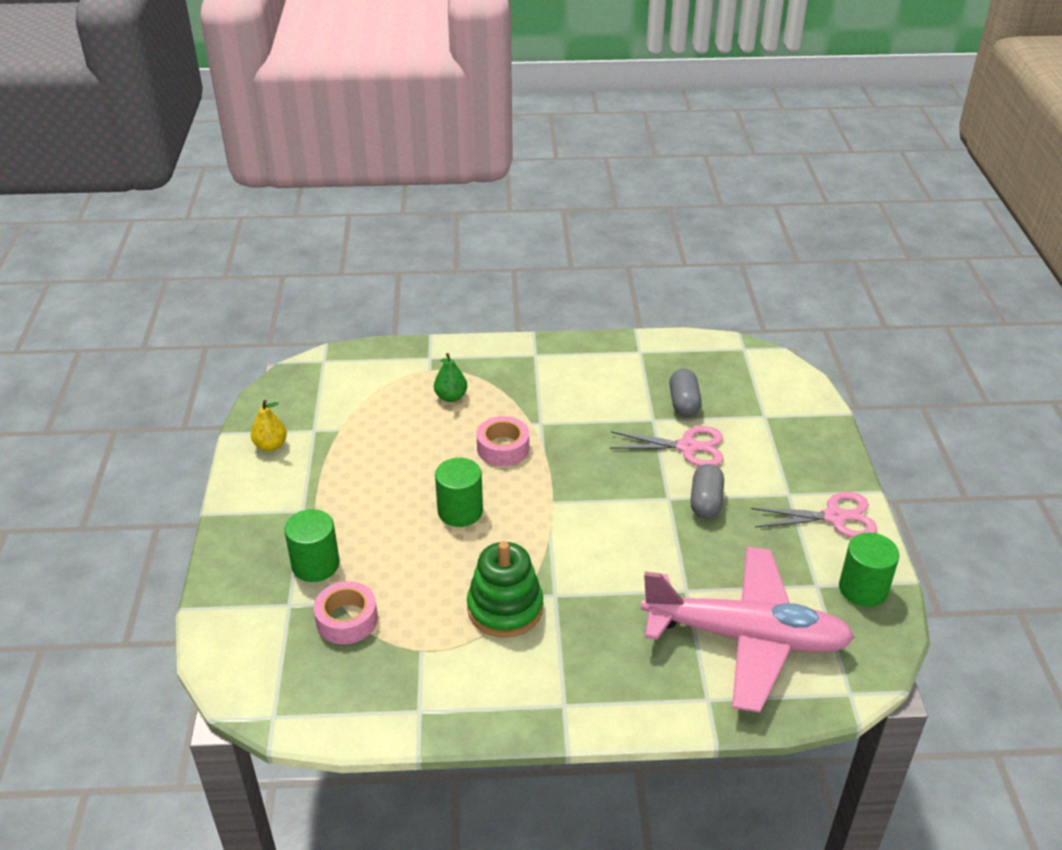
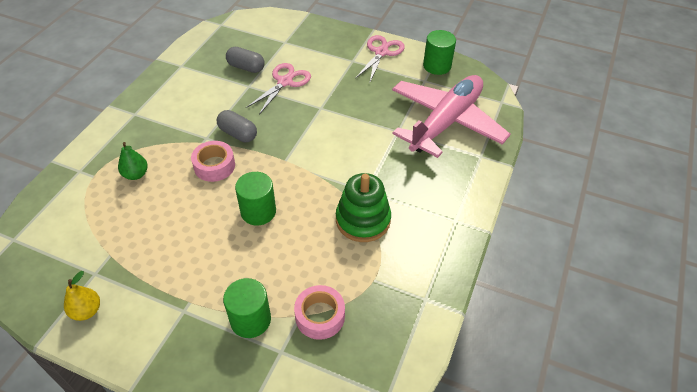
camera: 65 degrees left, 10 degrees up
(706, 502) = (335, 94): grey capsule -> grey capsule (238, 134)

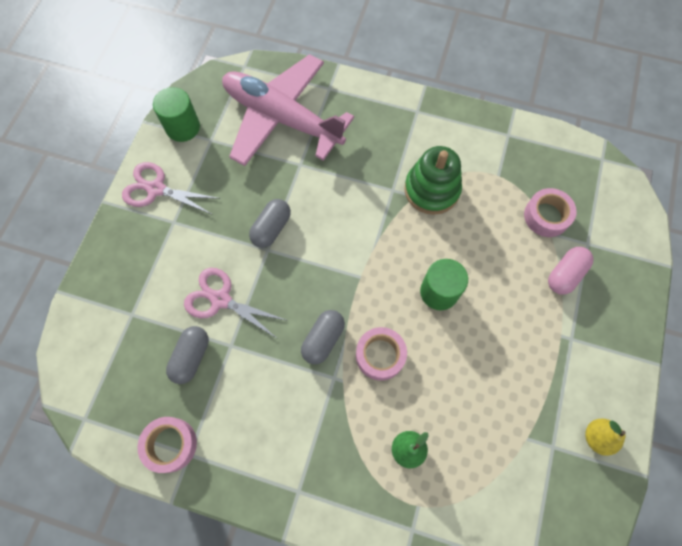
camera: 95 degrees left, 20 degrees up
(190, 58) = (170, 445): none -> pink tape
(250, 320) = (565, 274): green cylinder -> pink capsule
(339, 110) = (271, 228): none -> grey capsule

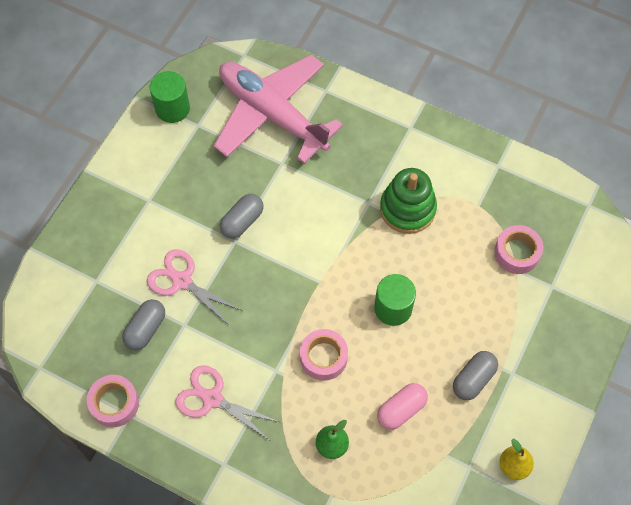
camera: 10 degrees right, 5 degrees down
(156, 189) = (137, 166): pink scissors -> pink scissors (212, 398)
(323, 339) = (272, 334): grey capsule -> grey capsule (473, 379)
(565, 274) = (521, 312): pink capsule -> pink capsule (401, 410)

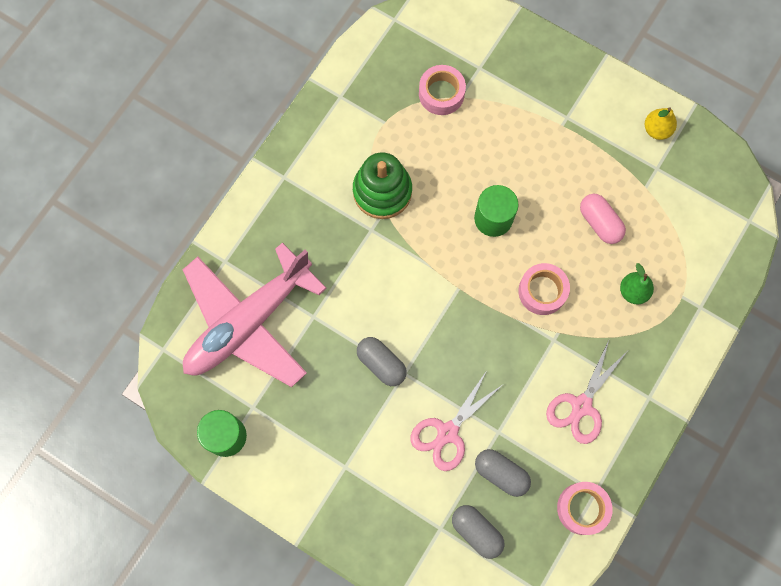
camera: 85 degrees left, 10 degrees up
(473, 379) = (571, 153): grey capsule -> grey capsule (476, 531)

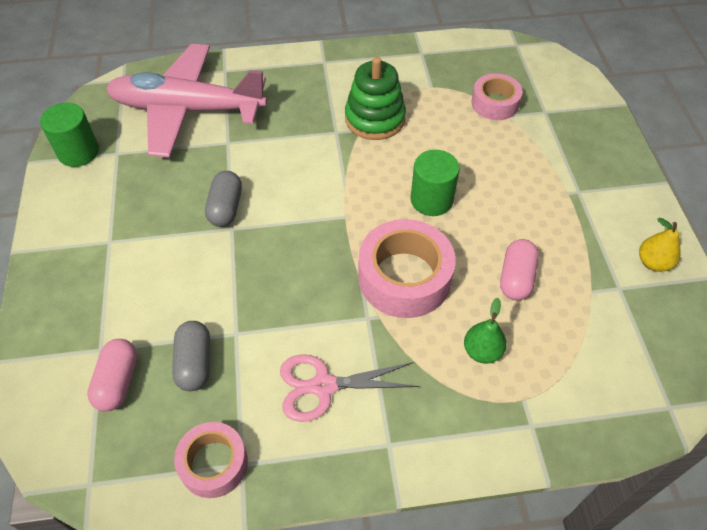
camera: 50 degrees right, 20 degrees down
(447, 433) = (201, 294): pink scissors -> none
(476, 531) = (118, 382): grey capsule -> pink capsule
(542, 291) = (404, 277): pink tape -> pink tape, size x1.63

